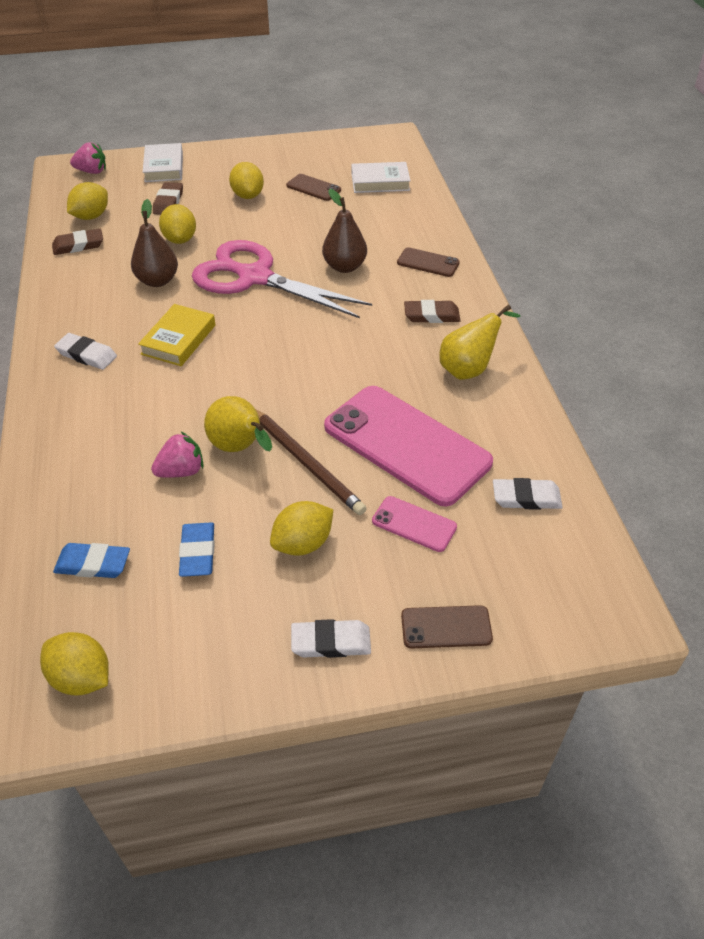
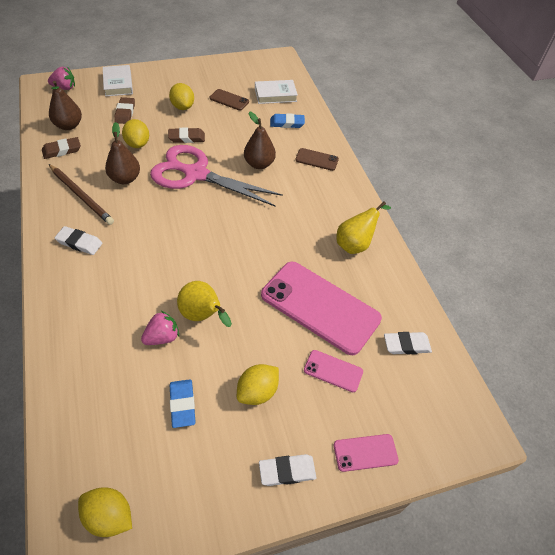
camera: 10 degrees left, 5 degrees up
(91, 216) = (68, 125): yellow lemon -> brown pear
(93, 564) = (106, 419): blue eraser -> blue eraser (287, 123)
(179, 339) = (147, 227): yellow book -> none
(306, 462) = (251, 325): brown pencil -> brown pencil (81, 195)
(431, 315) = (324, 202): brown eraser -> brown eraser (186, 138)
(446, 627) = (365, 452): brown phone -> pink phone

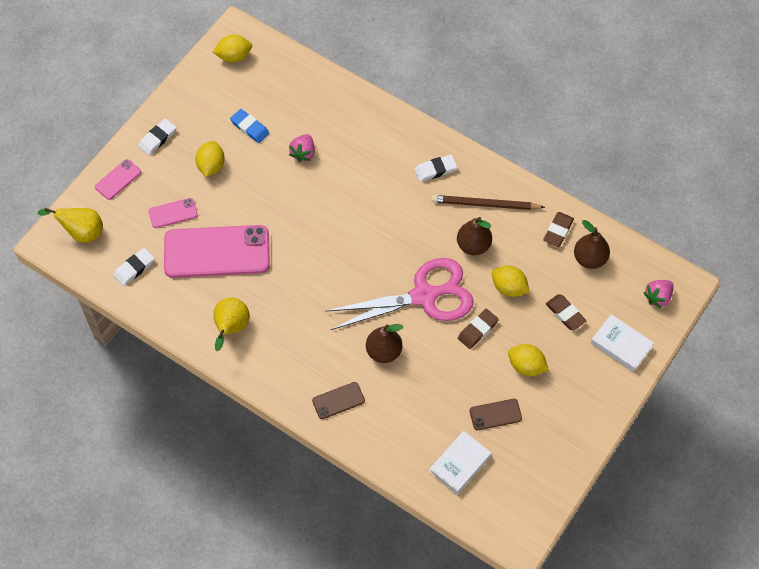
camera: 145 degrees right, 10 degrees up
(202, 316) = (292, 185): yellow pear -> yellow pear (82, 232)
(287, 123) = (409, 429): blue eraser -> none

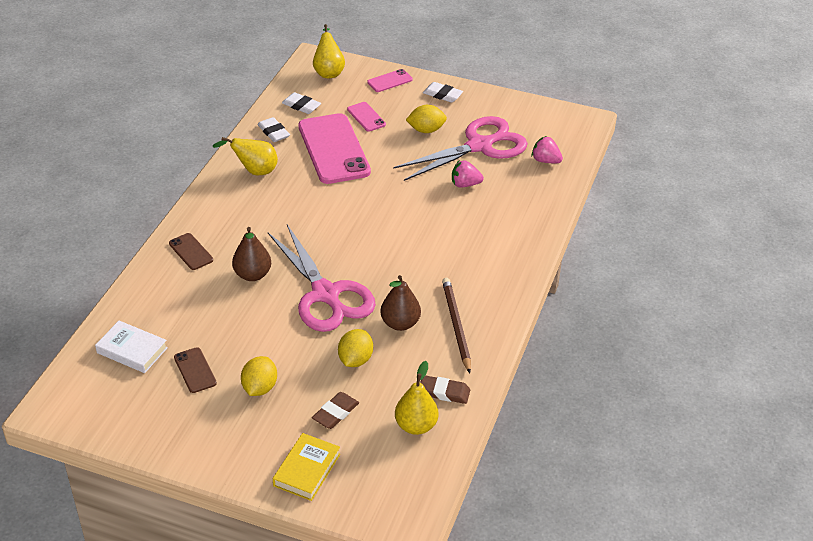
camera: 75 degrees right, 20 degrees down
(118, 179) = (390, 81): pink phone -> pink phone turned 60 degrees counterclockwise
(234, 56) = (556, 123): yellow lemon -> none
(250, 127) = (479, 146): blue eraser -> pink scissors
(435, 170) = (485, 280): white eraser -> white eraser (273, 132)
(477, 330) = (295, 341): brown eraser -> none
(589, 259) = (416, 426): brown pear -> yellow pear
(621, 345) = (306, 470): white book -> yellow book
(658, 297) = (382, 498): pink strawberry -> pink strawberry (545, 160)

